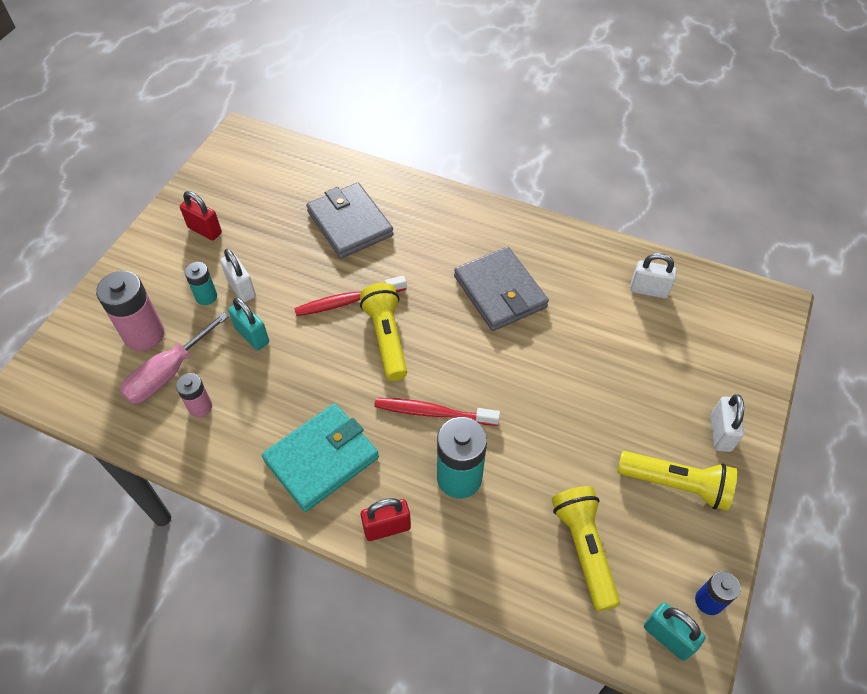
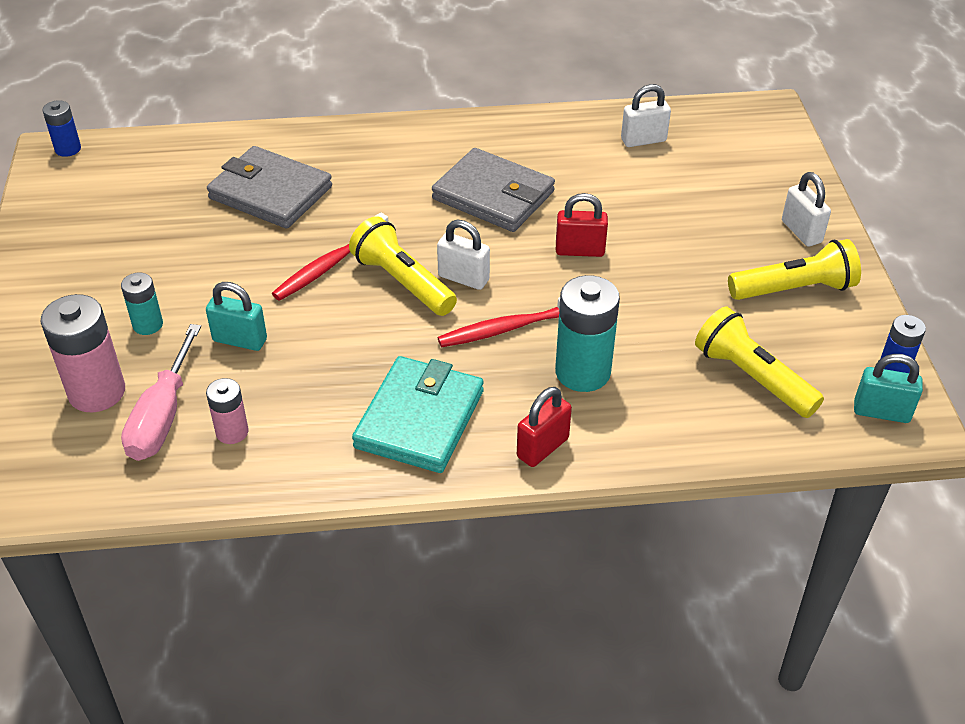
camera: 30 degrees left, 10 degrees down
(205, 230) = (89, 261): red padlock -> red padlock (580, 250)
(241, 289) = (187, 300): white padlock -> white padlock (463, 278)
(249, 135) = (68, 149): none -> blue battery

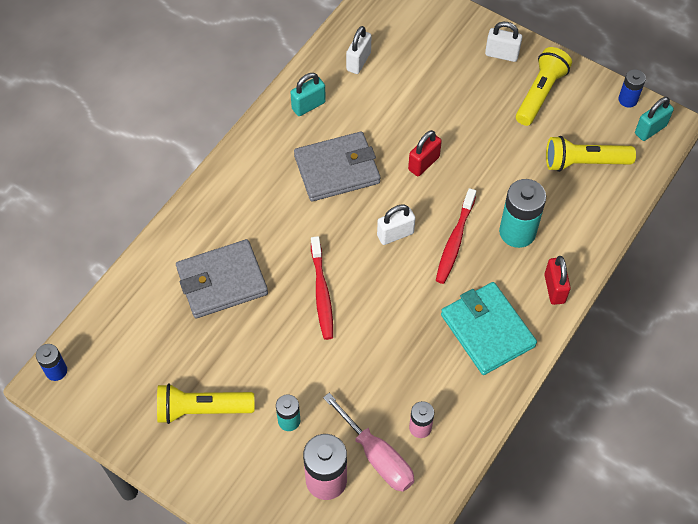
camera: 50 degrees left, 15 degrees up
(240, 340) = (347, 379): turquoise padlock -> turquoise padlock (308, 105)
(402, 282) = (371, 266): yellow flashlight -> yellow flashlight (202, 409)

